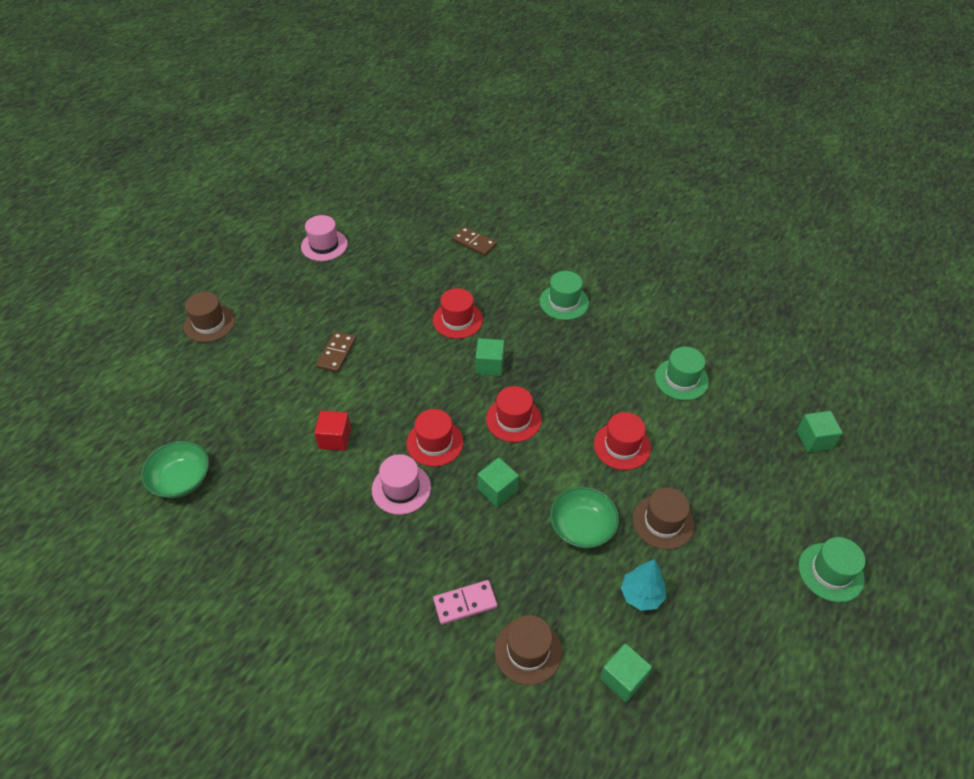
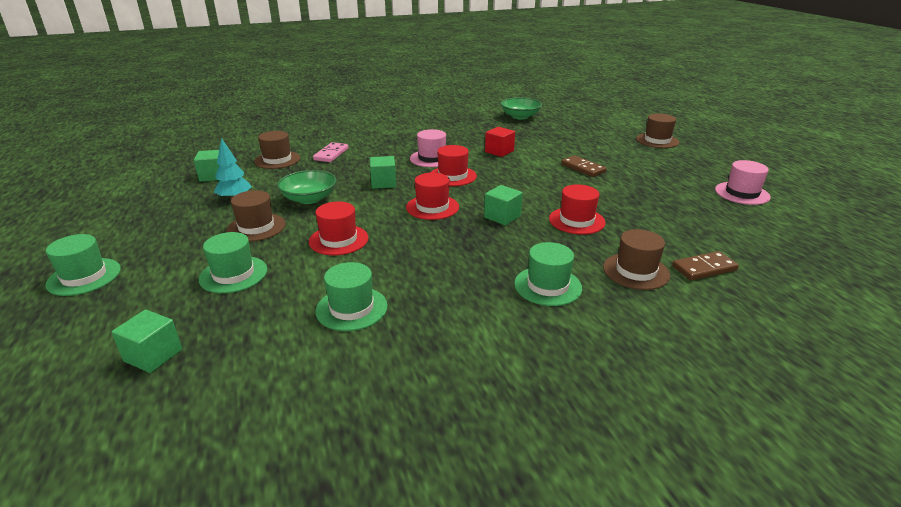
camera: 125 degrees right, 20 degrees down
(507, 270) = (636, 271): none -> brown hat
(724, 474) = (233, 274): none -> green hat

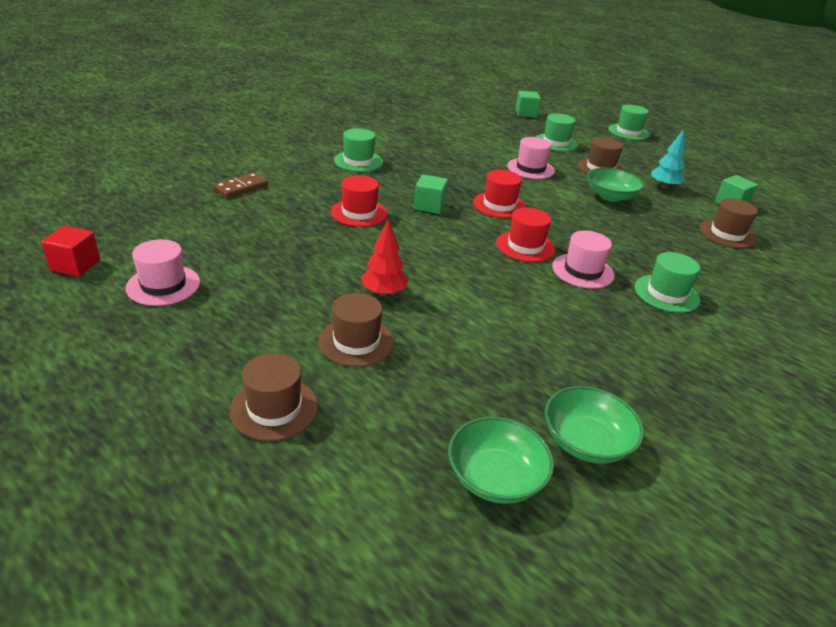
camera: 150 degrees right, 5 degrees up
(331, 154) = (696, 254): pink domino -> none
(338, 240) = (530, 168): red hat -> pink hat
(351, 308) = (465, 137): green hat -> green hat (666, 293)
(383, 183) = (578, 224): green cube -> none
(499, 151) = (518, 305): red cube -> red cube (75, 265)
(566, 116) = (495, 477): none -> green bowl
(583, 168) = (383, 293): brown domino -> red tree
(636, 271) = (297, 178): brown hat -> brown hat (356, 342)

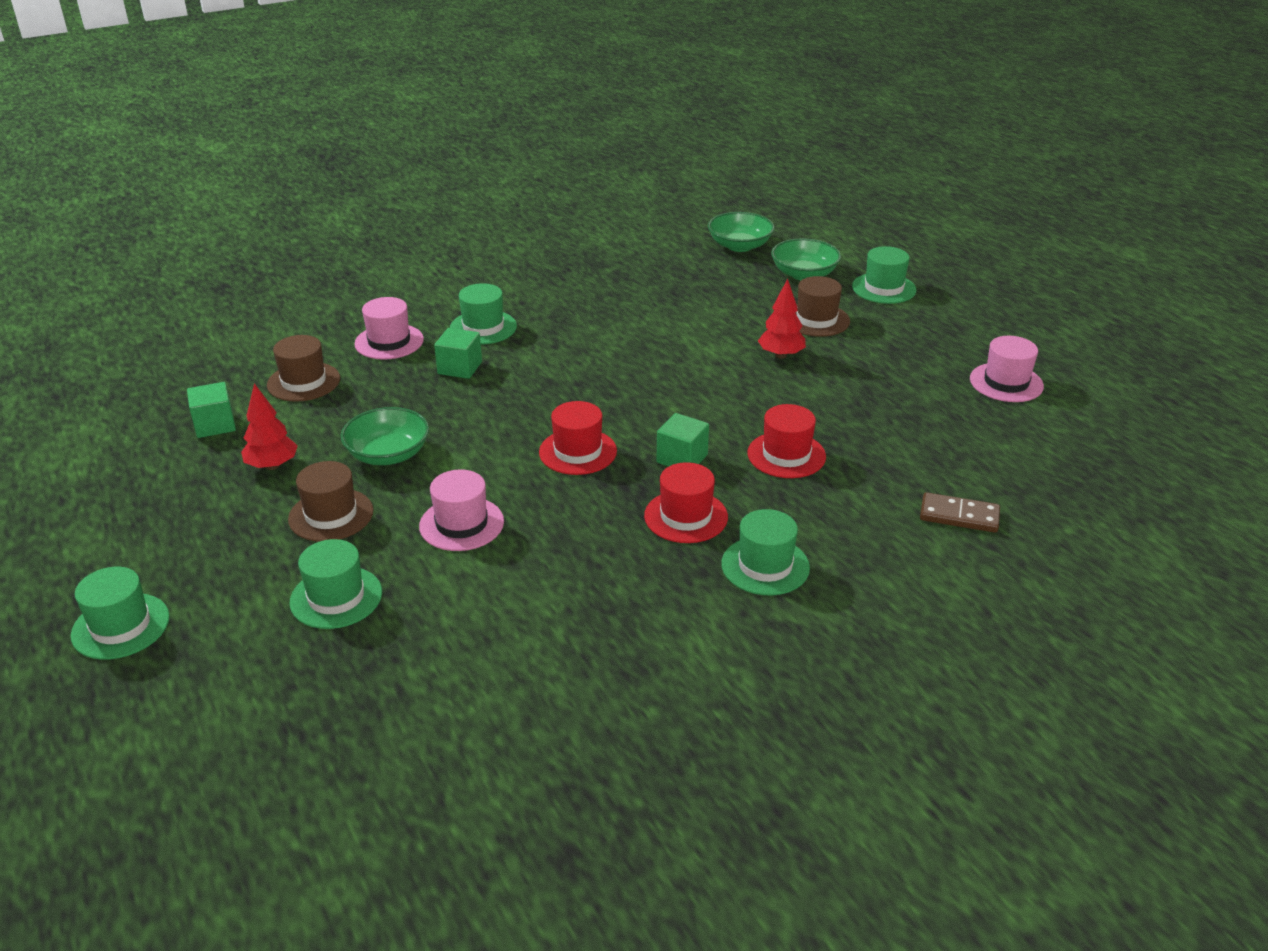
camera: 160 degrees left, 0 degrees up
(75, 265) = (1110, 412): red cube -> none
(241, 187) = (959, 516): brown domino -> brown domino turned 45 degrees clockwise
(274, 408) = (883, 288): brown hat -> green hat
(525, 246) = (591, 389): red hat -> red hat (686, 516)
(526, 113) = (290, 727): green cube -> green cube (460, 368)
(582, 271) = (549, 356): pink hat -> pink hat (389, 342)
(586, 441) = (666, 252): green bowl -> green bowl (804, 274)
(664, 186) = (272, 466): turquoise tree -> red tree

